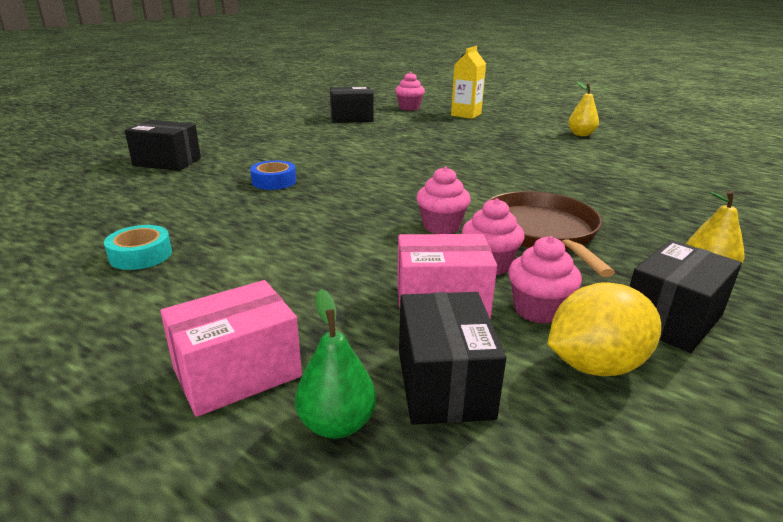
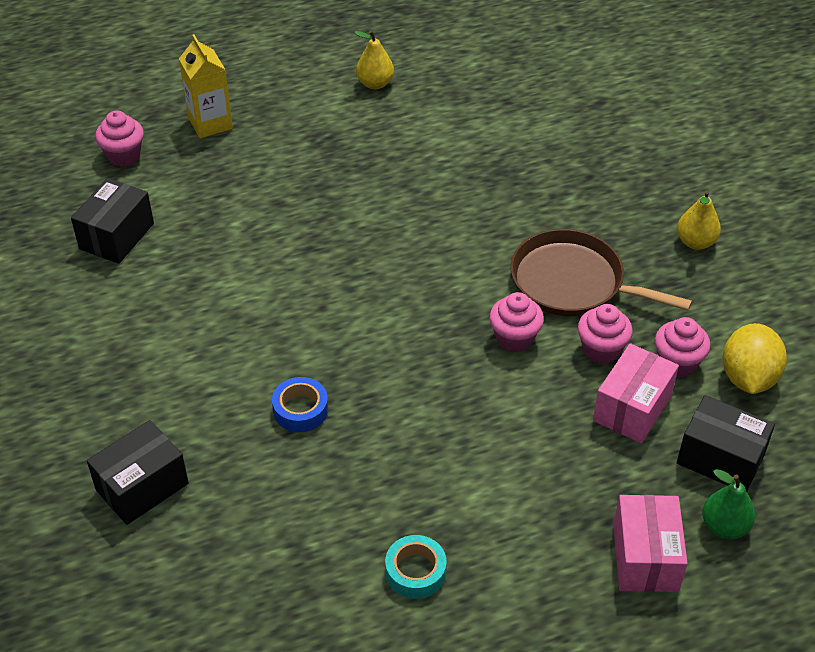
camera: 55 degrees left, 20 degrees up
(671, 319) = (730, 306): black box -> none

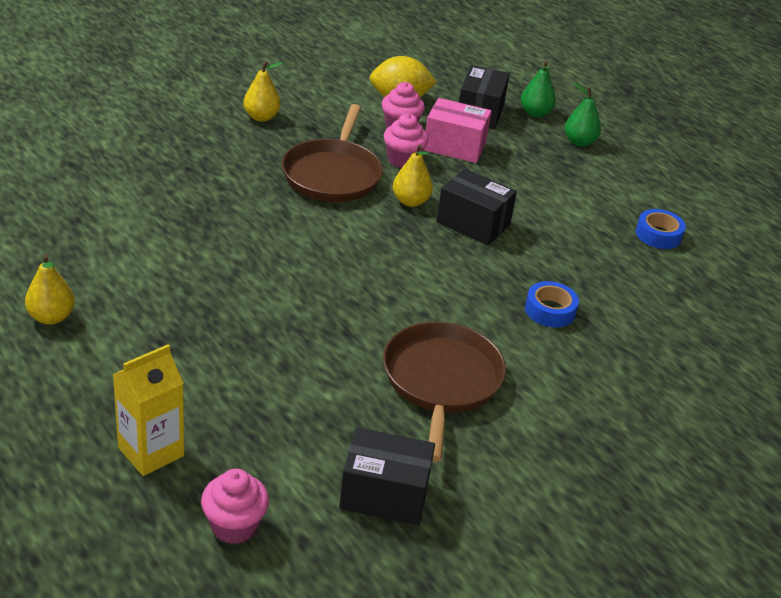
camera: 110 degrees left, 10 degrees down
(142, 486) = (687, 394): black box -> black box (473, 224)
(226, 298) = (441, 381): none -> brown pan
(415, 572) = (658, 235): turquoise tape -> blue tape
(514, 338) = (410, 201): pink cupcake -> yellow pear
(645, 557) = (579, 142): pink box -> green pear

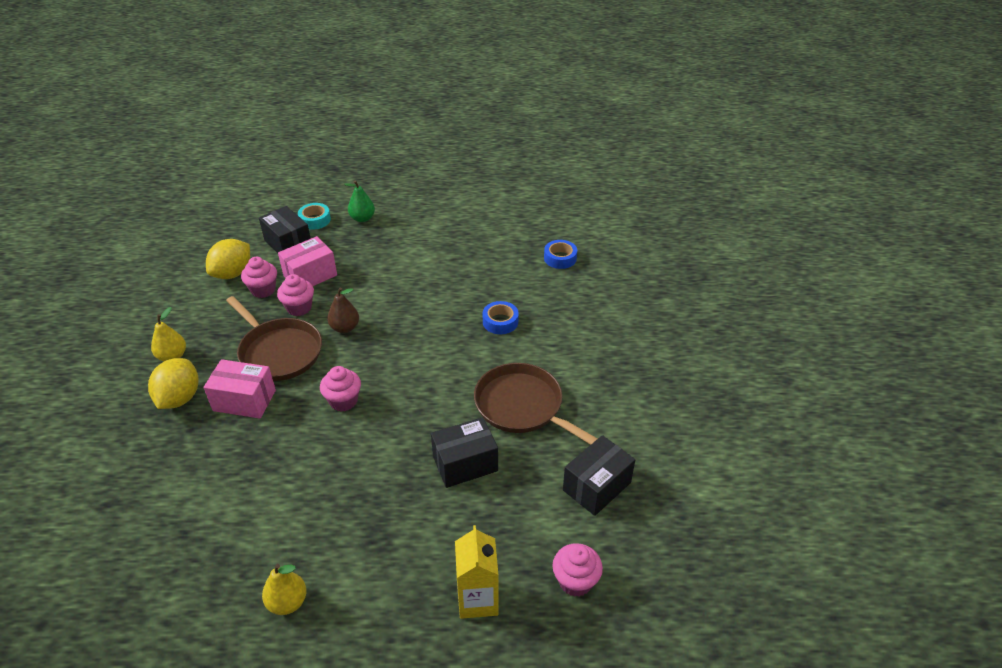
camera: 50 degrees left, 5 degrees up
(218, 145) = (179, 398): none -> yellow lemon
(252, 182) = (244, 400): none -> pink box
(314, 244) = (343, 401): none -> pink cupcake
(410, 201) = (345, 328): yellow pear -> brown pear
(473, 224) = (394, 310): black box -> black box (465, 464)
(535, 113) = (315, 220): green pear -> turquoise tape
(658, 235) = (475, 238): blue tape -> blue tape (560, 258)

